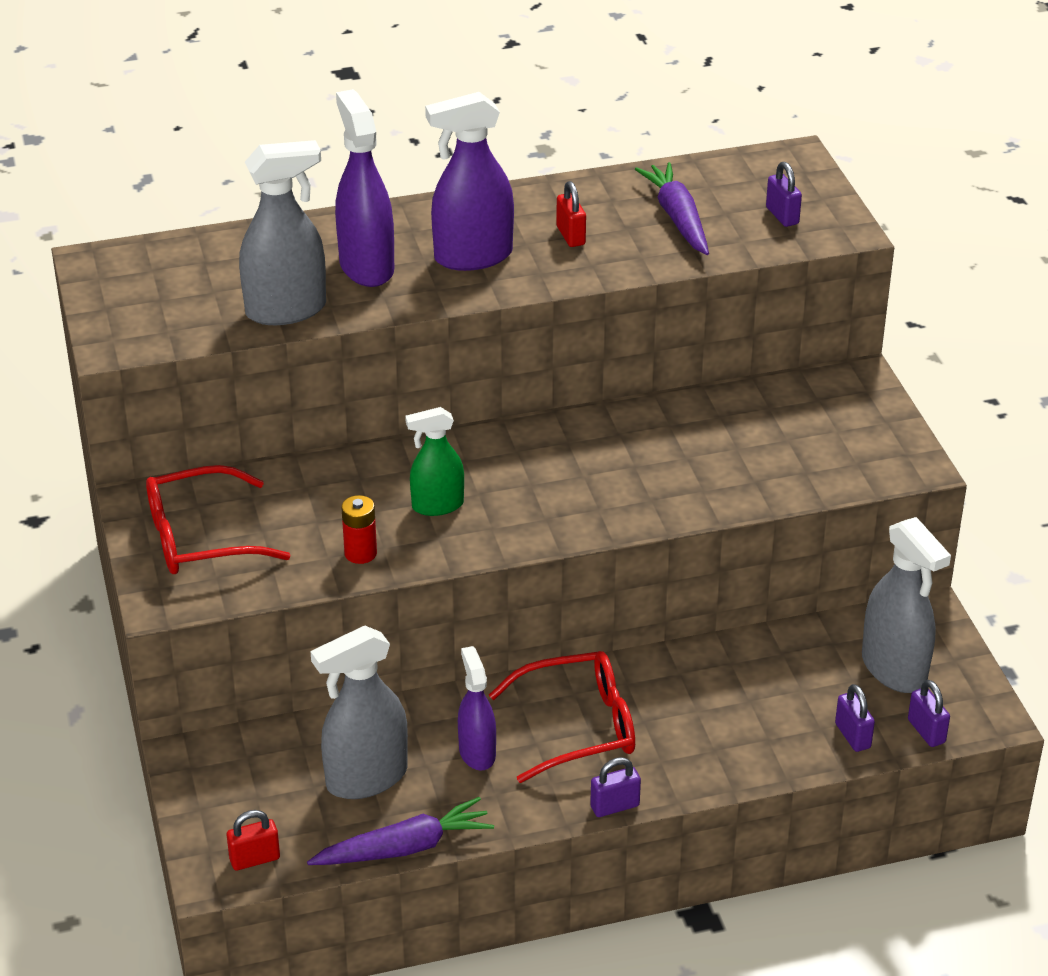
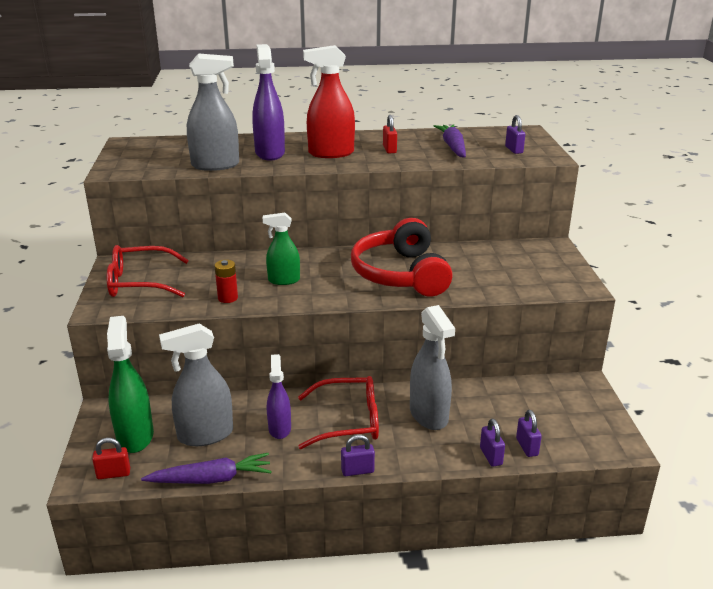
camera: 10 degrees right, 10 degrees down
(258, 794) = (135, 436): none -> green spray bottle
(472, 257) = (331, 153): purple spray bottle -> red spray bottle
(624, 470) = (401, 274): none -> red headphones
(894, 669) = (560, 411): grey spray bottle -> grey spray bottle (429, 415)
(926, 731) = (577, 450): purple padlock -> purple padlock (491, 456)

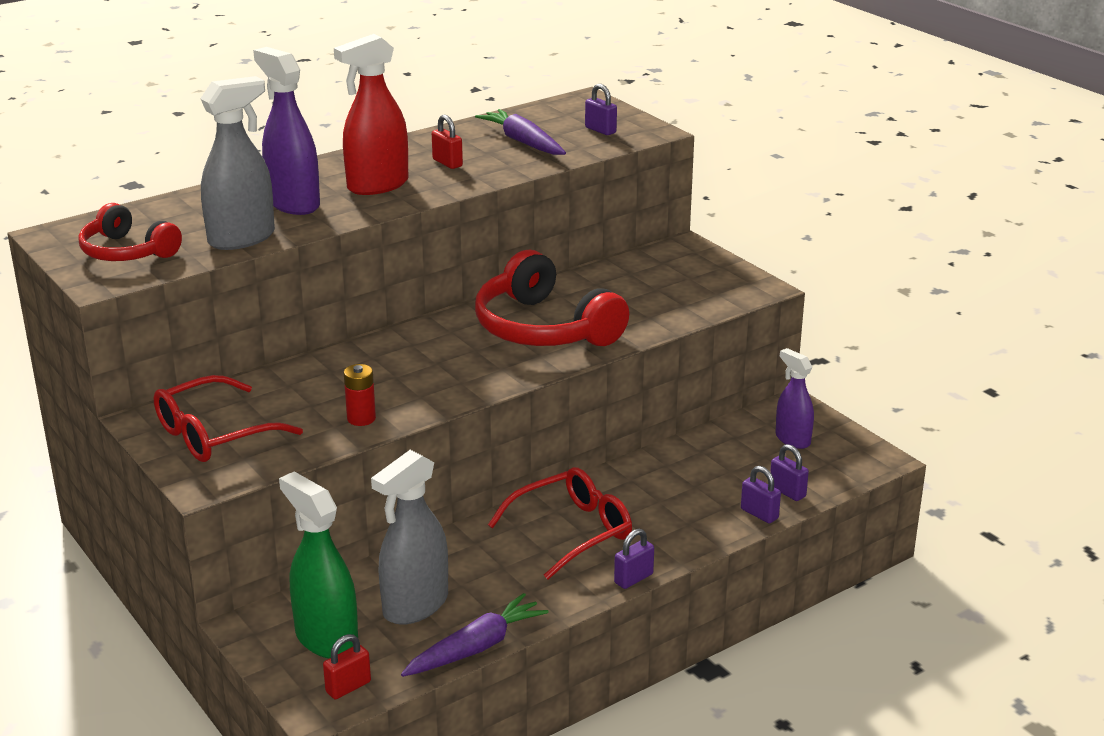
camera: 30 degrees left, 0 degrees up
(148, 159) = (127, 252): none -> red headphones
(279, 428) = (499, 567): purple spray bottle -> purple spray bottle (792, 439)
(283, 280) = (407, 376): green spray bottle -> none
(429, 415) = (656, 494): grey spray bottle -> none

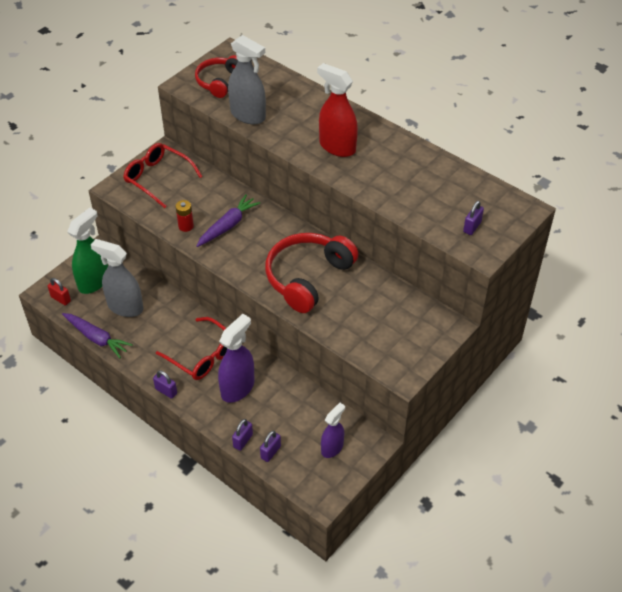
camera: 75 degrees right, 20 degrees up
(293, 203) = (299, 121): purple spray bottle -> purple spray bottle (238, 388)
(447, 163) = (383, 168): red padlock -> none
(523, 142) = (432, 194): purple carrot -> purple carrot (228, 226)

